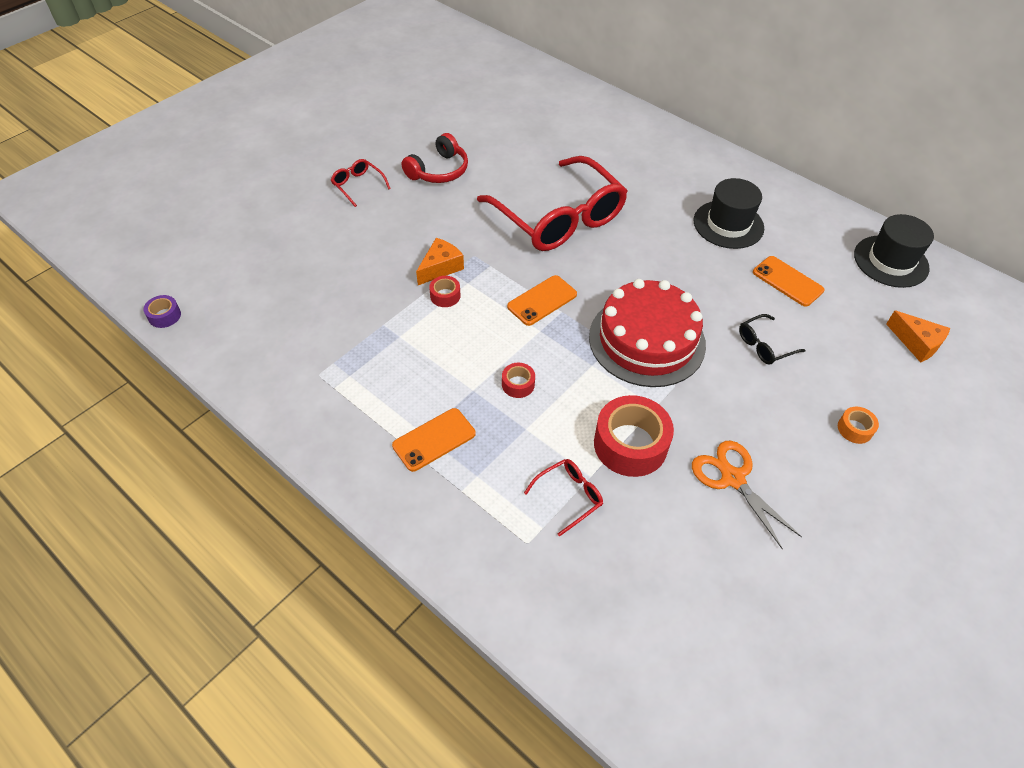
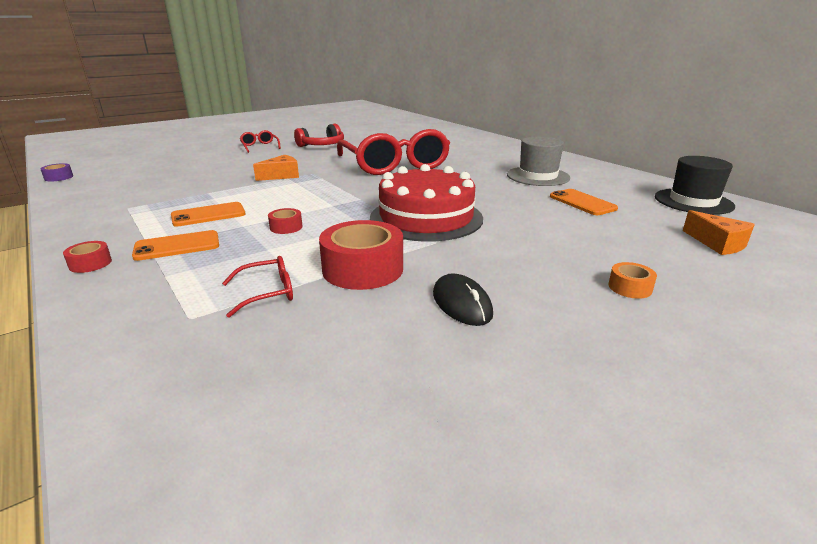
camera: 15 degrees right, 25 degrees down
(445, 296) = (271, 186): red tape -> red tape (90, 263)
(542, 301) = (348, 194): orange phone -> orange phone (208, 215)
(728, 224) = (538, 176): black hat -> grey hat
(732, 478) = (462, 303): orange scissors -> black mouse
(764, 345) = (543, 230): black glasses -> none

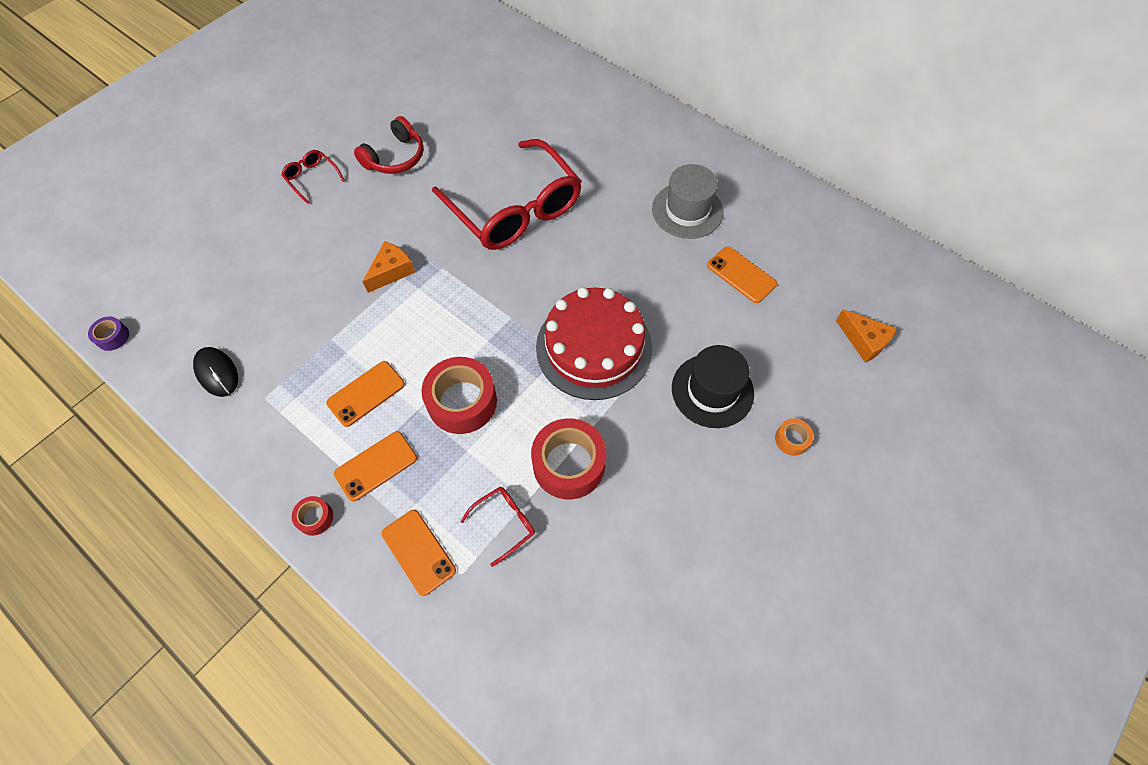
camera: 15 degrees left, 35 degrees up
(161, 296) = (419, 551): none -> orange phone
(286, 227) = (462, 402): red tape -> red tape, size x2.12
(462, 303) = (666, 498): black mouse -> black mouse (217, 372)
(693, 201) = (848, 248): black hat -> black hat (712, 390)

